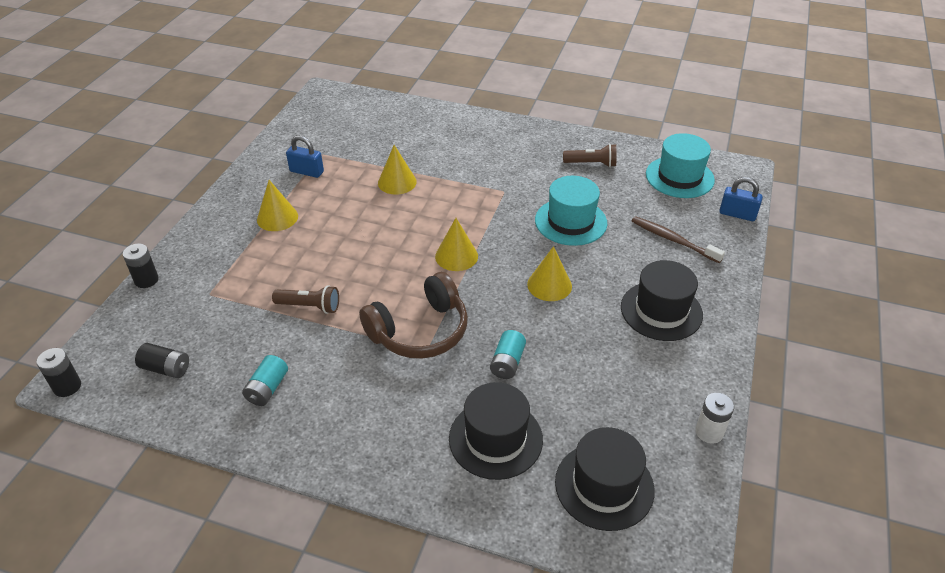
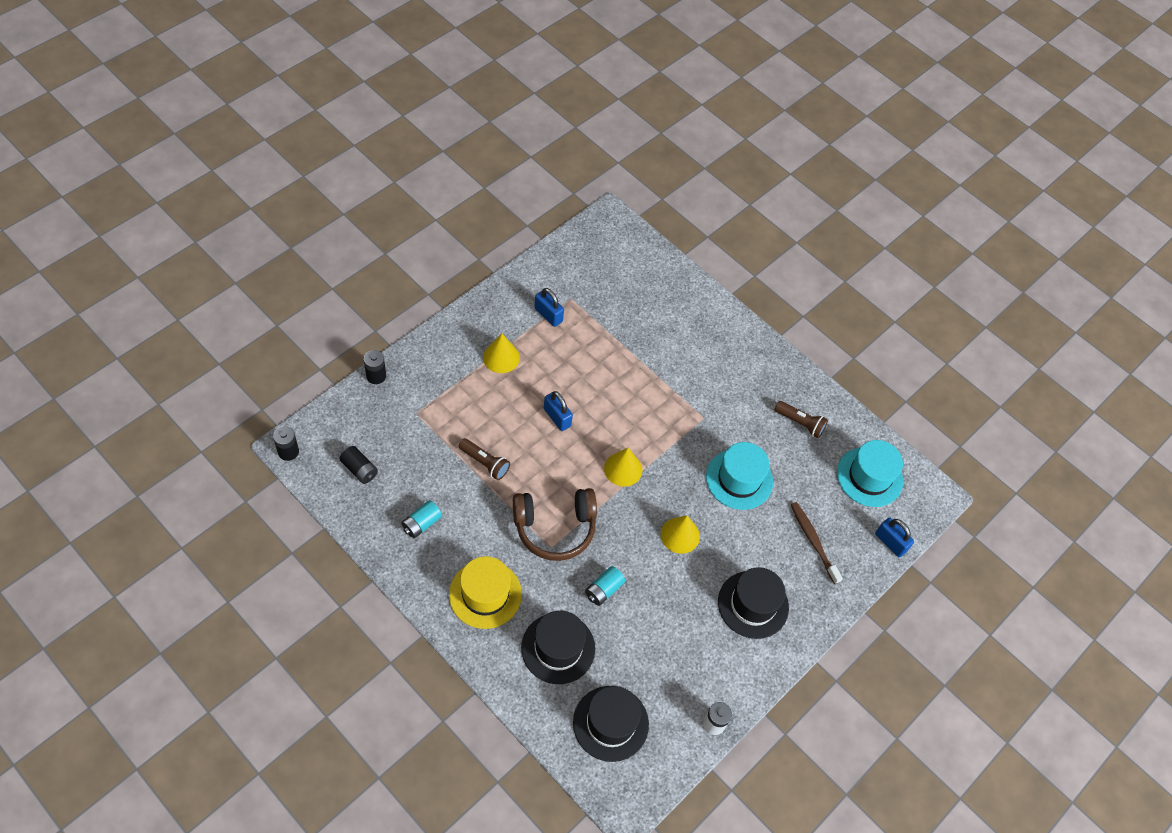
camera: 20 degrees right, 15 degrees up
(363, 242) = (557, 417): none -> blue padlock
(380, 424) = (485, 594): none -> yellow hat
(397, 182) = (618, 363): yellow cone -> none

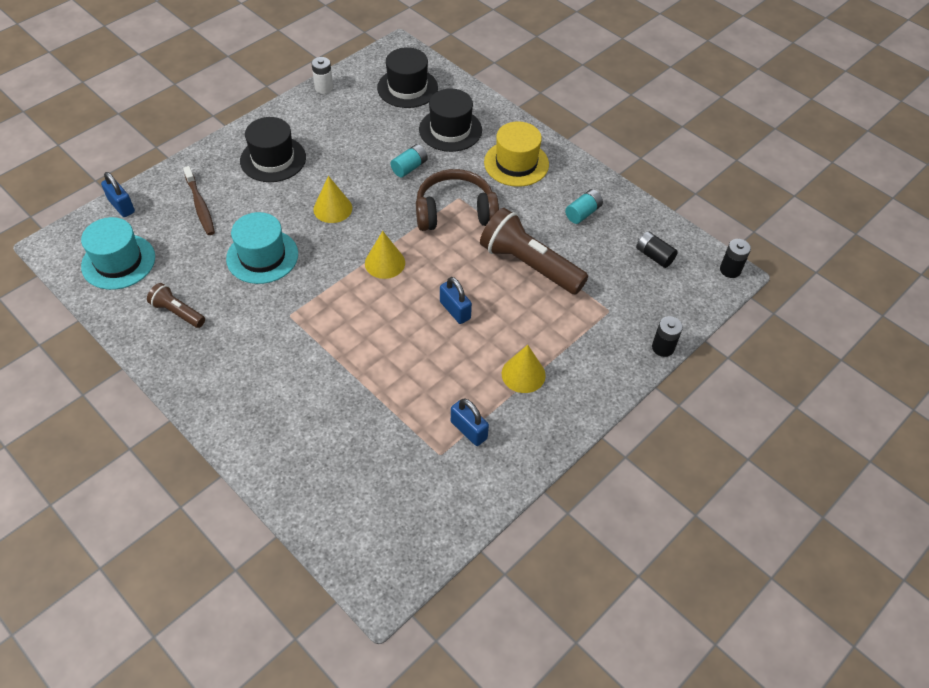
camera: 175 degrees left, 5 degrees down
(485, 463) = (529, 264): brown flashlight -> brown flashlight, size x1.93

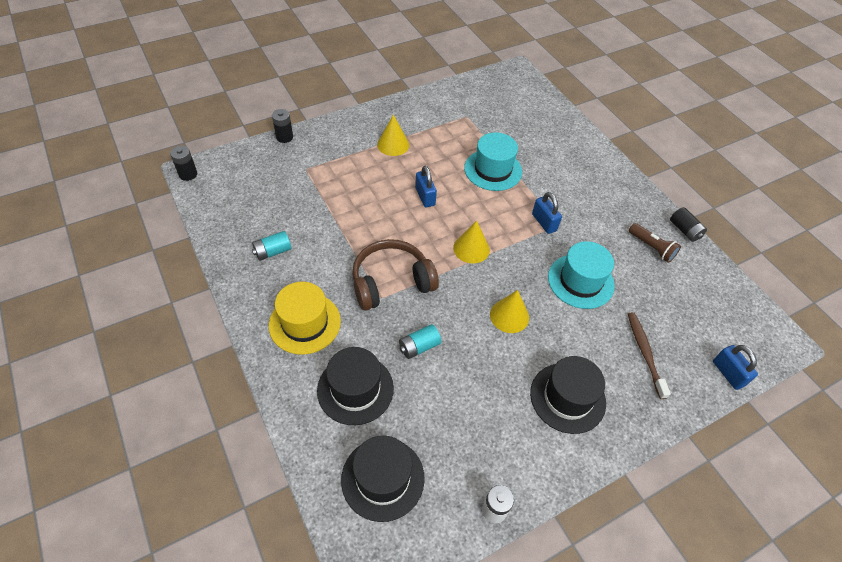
camera: 165 degrees left, 0 degrees up
(118, 262) = (714, 308): turquoise hat -> turquoise hat (493, 170)
(455, 212) = (391, 282): brown headphones -> brown headphones turned 150 degrees clockwise
(468, 430) = (444, 123): blue padlock -> blue padlock (544, 222)
(529, 264) = (348, 217): brown flashlight -> none
(654, 256) = (239, 199): black battery -> black battery (684, 230)

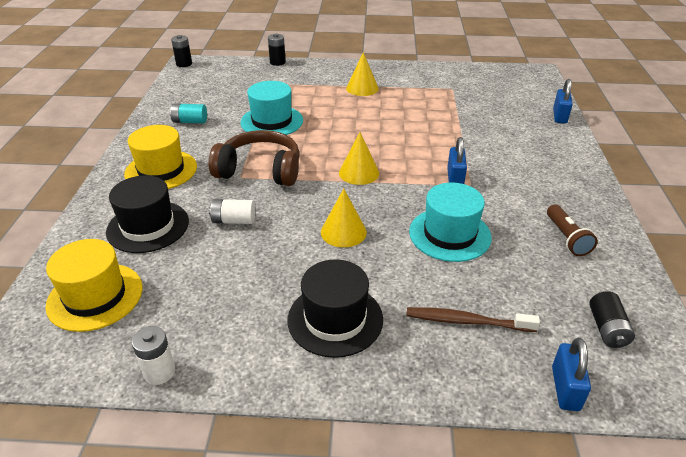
camera: 35 degrees right, 15 degrees down
(383, 478) = (95, 296): black hat -> yellow hat
(419, 347) = (233, 220): turquoise battery -> white battery
(425, 196) = (354, 127): blue padlock -> blue padlock (559, 116)
(493, 170) = (440, 128): turquoise hat -> turquoise hat (272, 121)
(644, 353) = (467, 321): brown toothbrush -> brown toothbrush turned 105 degrees counterclockwise
(684, 230) = (626, 238): black battery -> black battery (607, 329)

